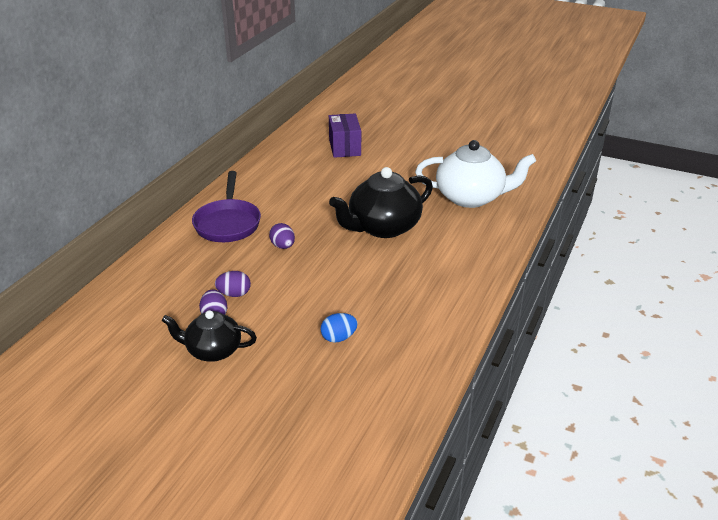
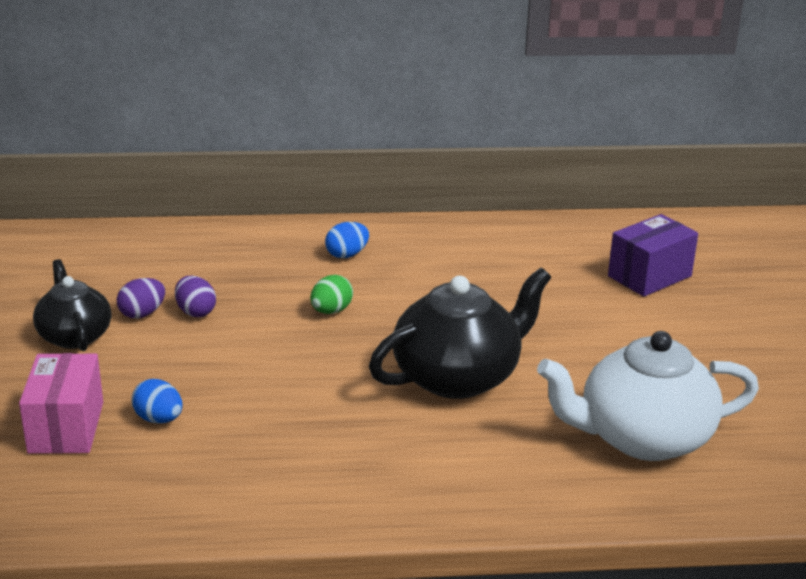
camera: 60 degrees right, 5 degrees down
(228, 223) = (347, 255): purple pan -> blue egg
(283, 246) = (331, 311): purple egg -> green egg
(317, 377) = (66, 427): none -> pink box
(383, 227) = (458, 377): black teapot -> black teapot turned 120 degrees clockwise
(471, 197) = (642, 438): white teapot -> white teapot turned 105 degrees clockwise

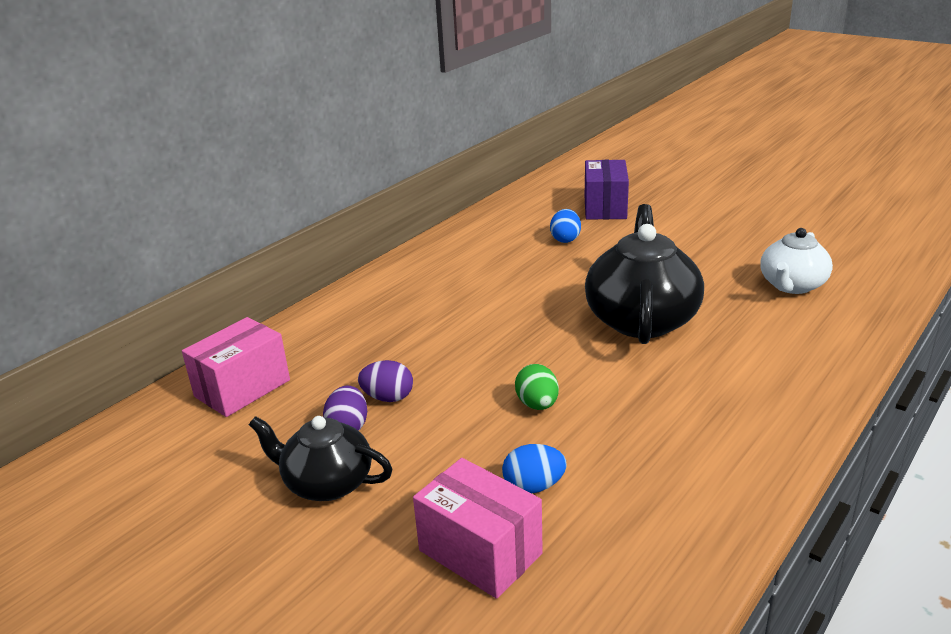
camera: 45 degrees left, 0 degrees up
(139, 251) = (242, 388): none -> pink box
(331, 311) = (481, 334): green egg -> green egg (537, 404)
(347, 255) = (411, 295): blue egg -> blue egg (565, 239)
(642, 438) = (792, 285): white teapot -> white teapot, size x0.62

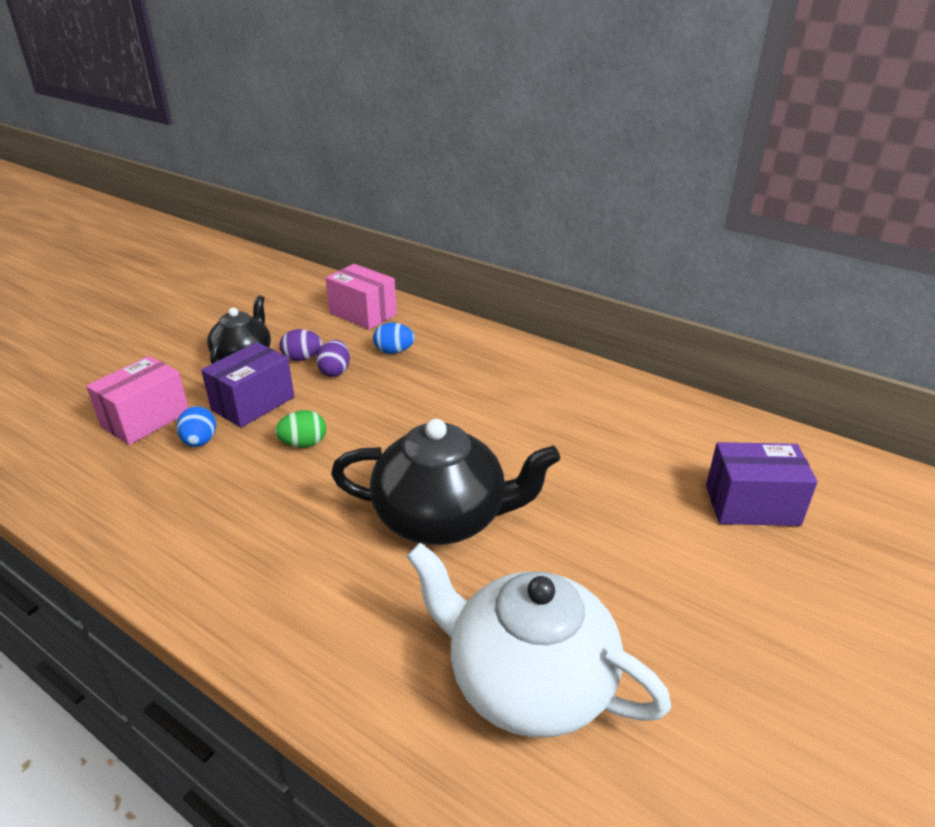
camera: 85 degrees right, 5 degrees up
(451, 455) = (253, 403): none -> purple box
(565, 239) = (640, 466): blue egg -> blue egg (394, 351)
(792, 285) = (527, 681): white teapot -> white teapot, size x1.62

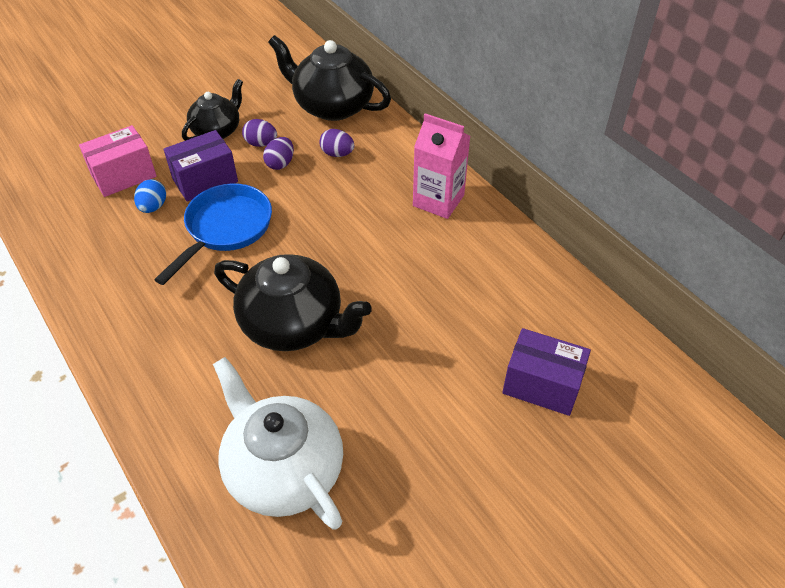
camera: 20 degrees right, 15 degrees up
(304, 444) = (225, 229): green egg -> blue pan
(363, 314) = (332, 106): pink box -> black teapot
(394, 351) = (337, 154): blue egg -> purple egg
(527, 369) = (438, 200): none -> pink carton

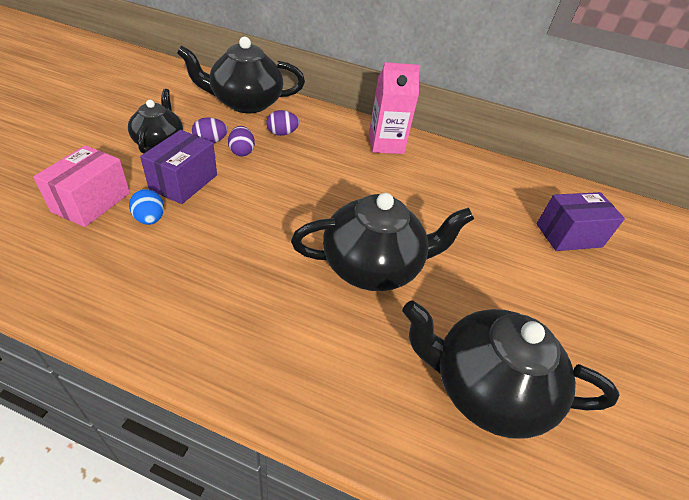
camera: 40 degrees left, 5 degrees down
(225, 229) = (240, 214): blue pan -> none
(283, 469) = (485, 388): white teapot -> black teapot

